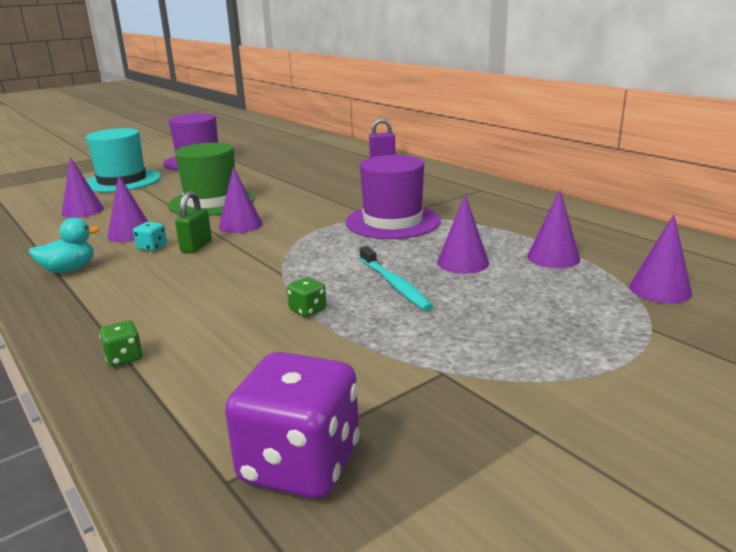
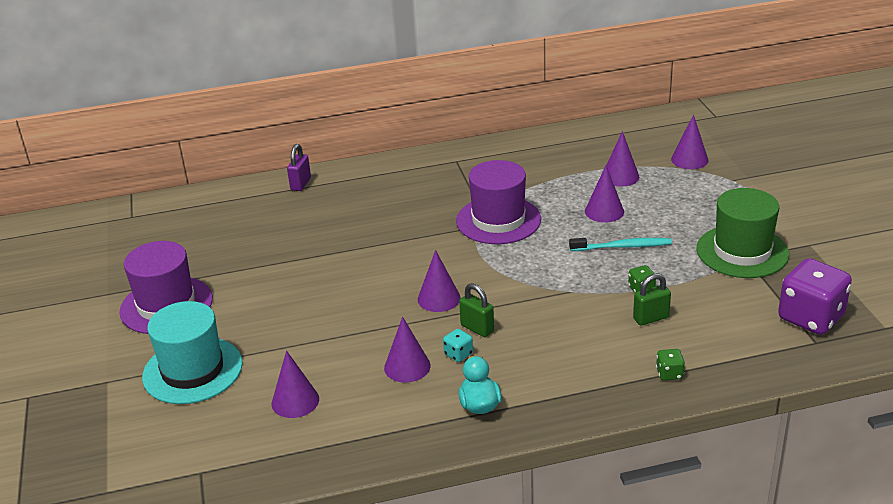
camera: 65 degrees left, 10 degrees up
(212, 202) = (350, 309): green hat -> green hat (742, 251)
(245, 326) = (651, 318): none -> green padlock

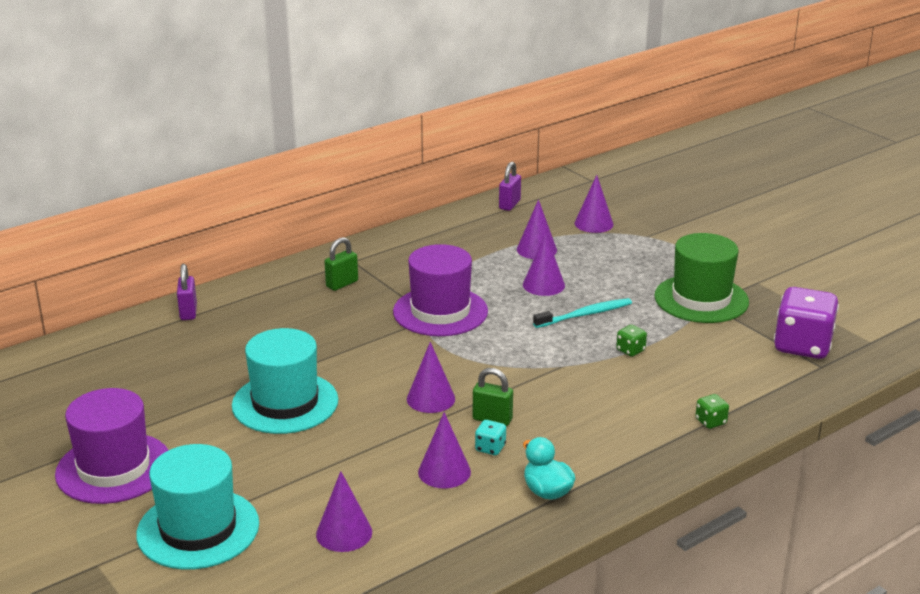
camera: 25 degrees left, 5 degrees down
(323, 277) = (285, 403): none -> turquoise hat
(624, 129) = (509, 205): none -> purple padlock
(651, 318) = (658, 375): green padlock -> green padlock (342, 284)

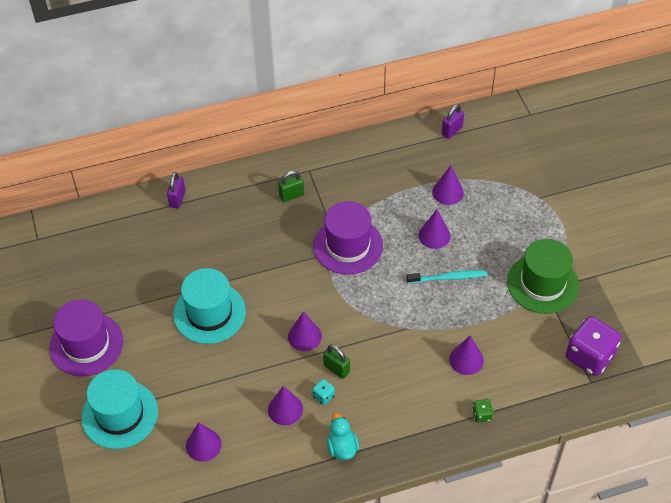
camera: 20 degrees right, 25 degrees up
(593, 223) = (505, 171): purple cone -> purple cone (466, 360)
(630, 350) = (462, 326): green dice -> none

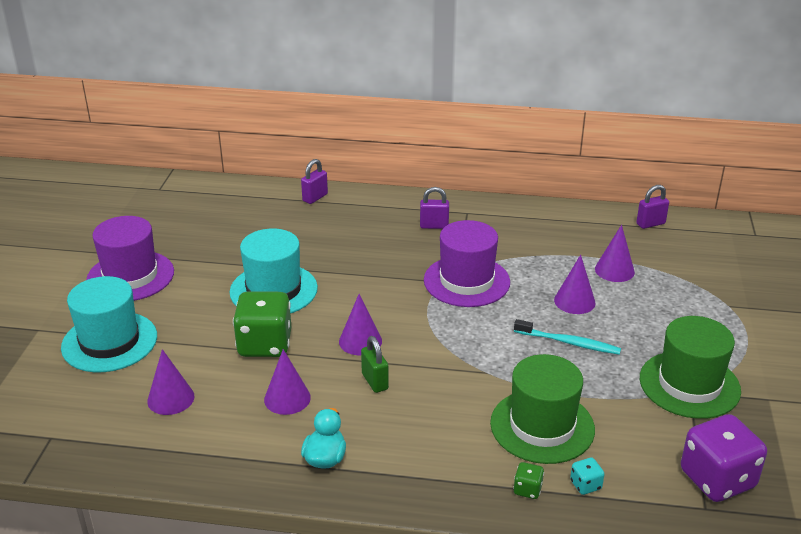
camera: 25 degrees right, 20 degrees down
(238, 368) = (265, 344): none -> green dice
(291, 195) = (434, 226): green padlock -> purple padlock
(323, 396) = (340, 401): turquoise dice -> turquoise dice (585, 485)
(466, 360) = (542, 426): purple cone -> green hat

